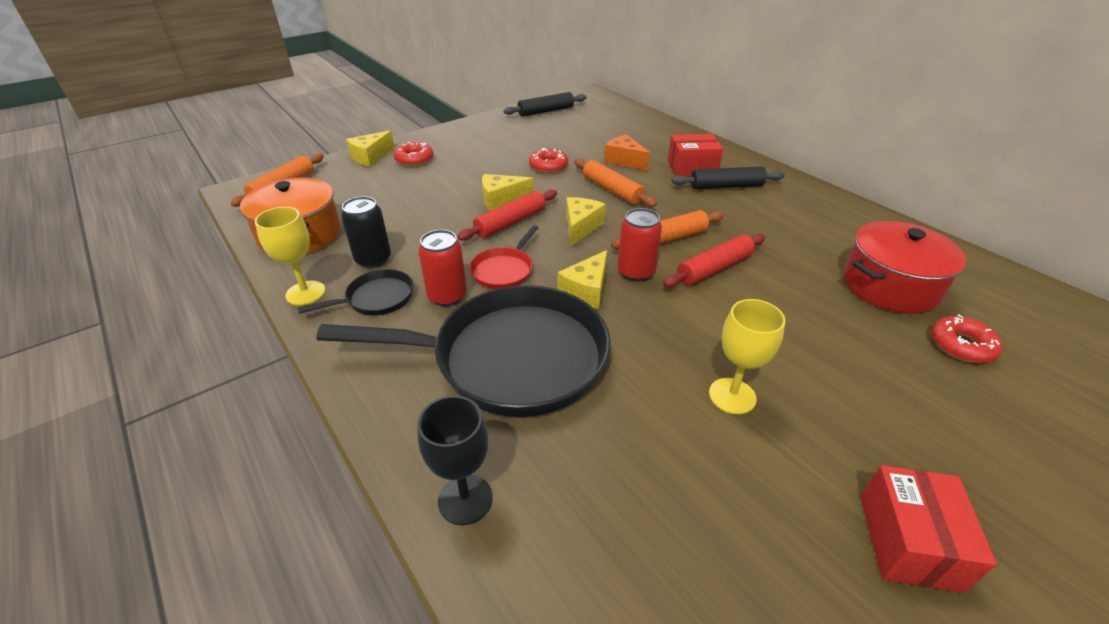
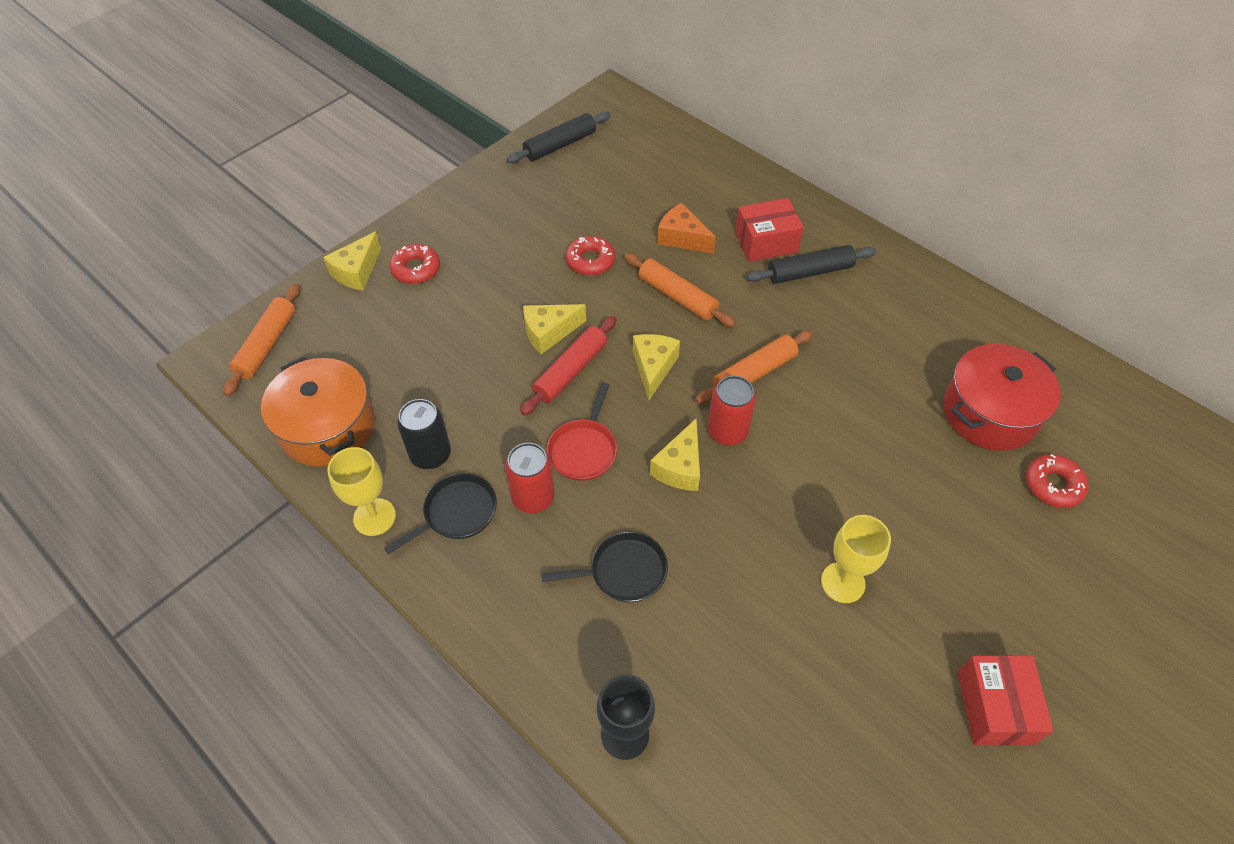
camera: 10 degrees left, 15 degrees up
(511, 358) = (623, 571): black pan -> black pan, size x0.44
(714, 268) = (809, 413): red rolling pin -> none

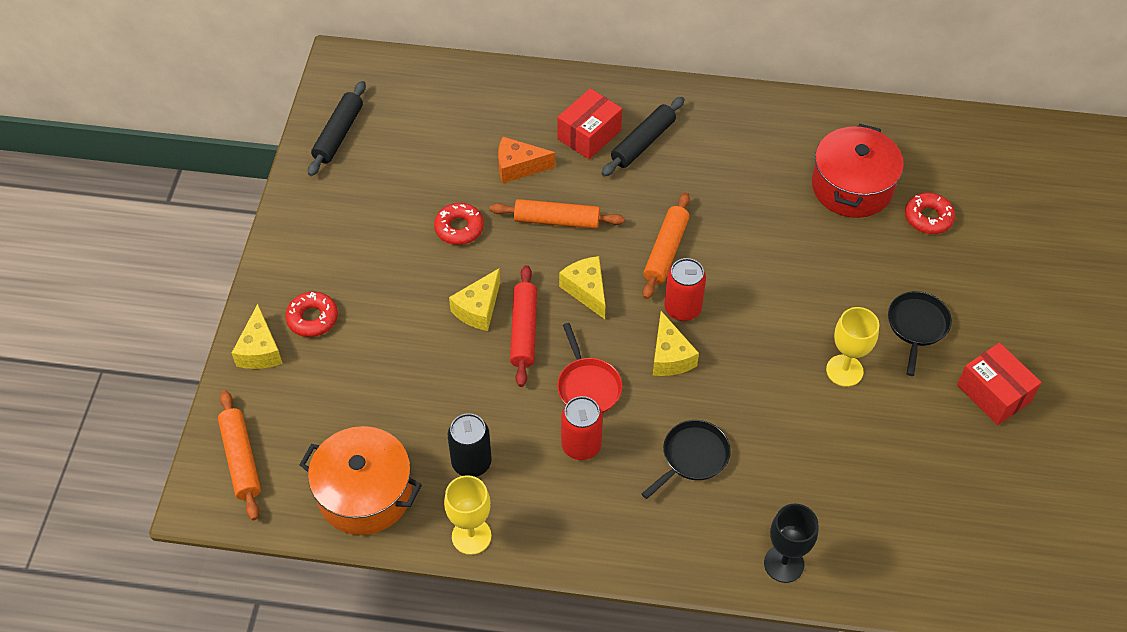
camera: 35 degrees left, 0 degrees up
(456, 513) = (533, 493): black pan -> black pan (917, 326)

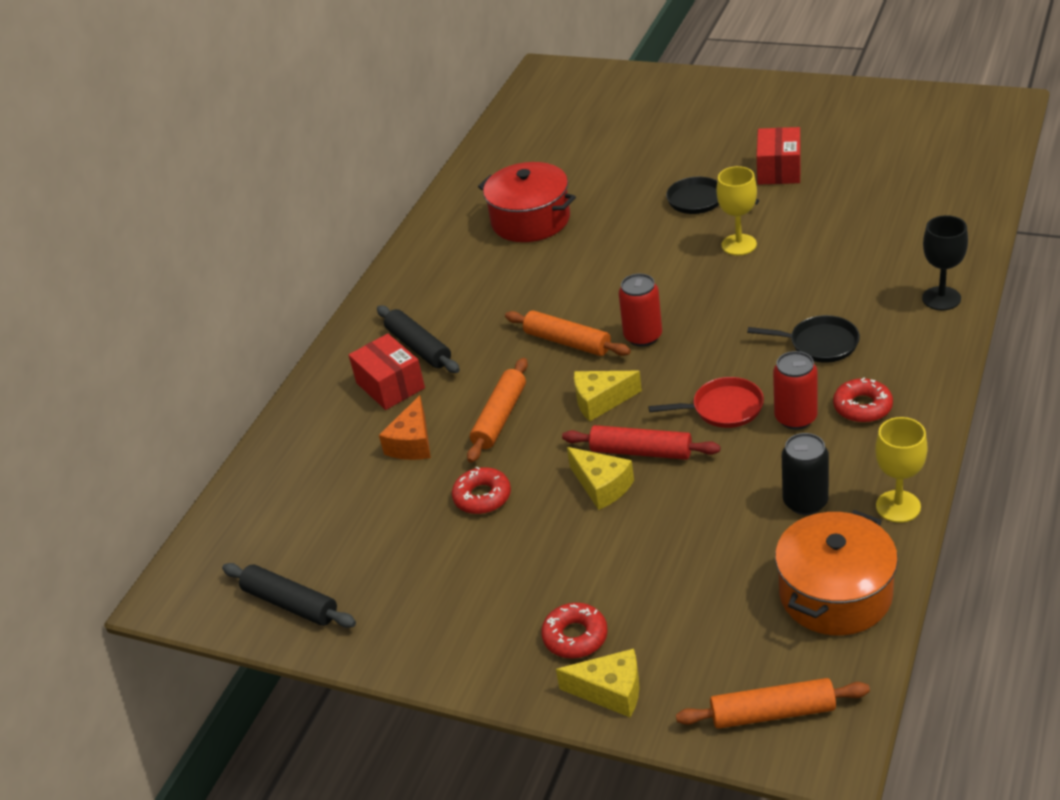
camera: 70 degrees left, 15 degrees down
(670, 356) = (699, 349): yellow cheese -> none
(692, 457) = (820, 344): black pan -> black pan turned 135 degrees clockwise
(928, 218) = (582, 182): red donut -> red donut (862, 407)
(993, 393) = (779, 170): red box -> red box turned 60 degrees counterclockwise

